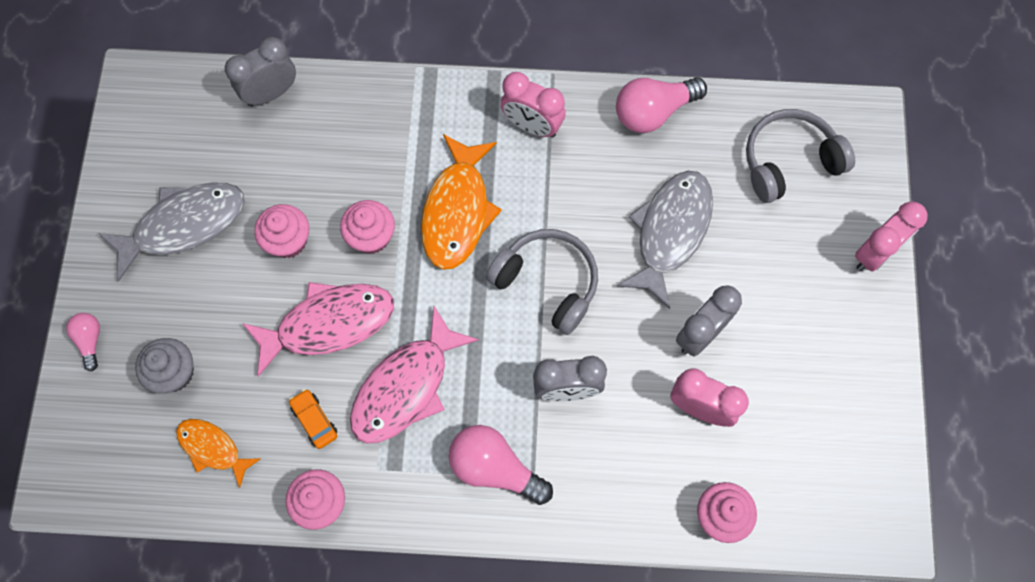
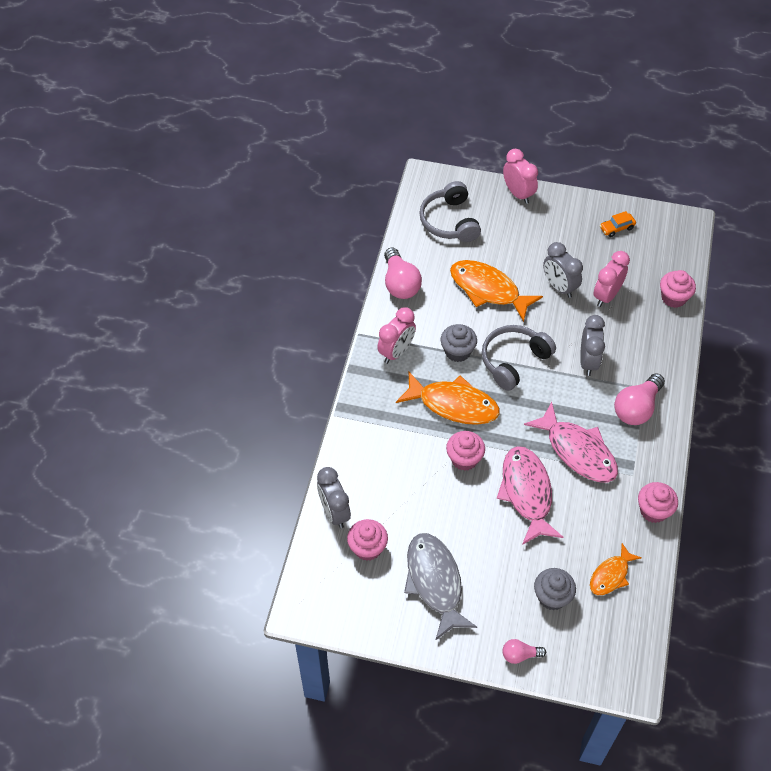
camera: 80 degrees left, 15 degrees down
(288, 241) = (459, 512): pink cupcake -> pink cupcake (367, 548)
(314, 420) = (596, 509): orange car -> orange car (616, 228)
(548, 204) = (457, 351): none -> grey cupcake
(670, 232) = (488, 290): grey fish -> orange fish

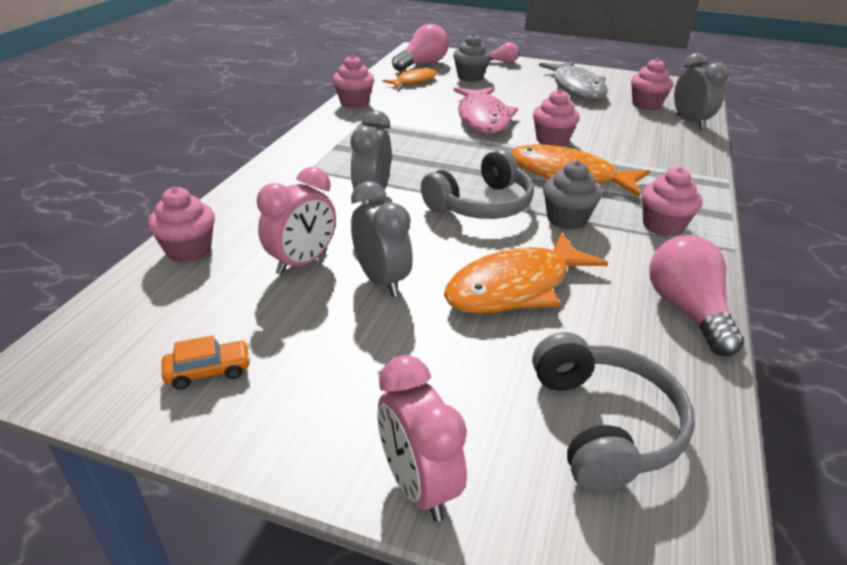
camera: 175 degrees left, 20 degrees down
(396, 352) = (663, 226): pink clock -> pink cupcake
(488, 290) = (515, 287): orange fish -> orange fish turned 105 degrees clockwise
(577, 451) = (418, 136): pink fish -> none
(636, 408) = (329, 157): pink light bulb -> pink light bulb (422, 64)

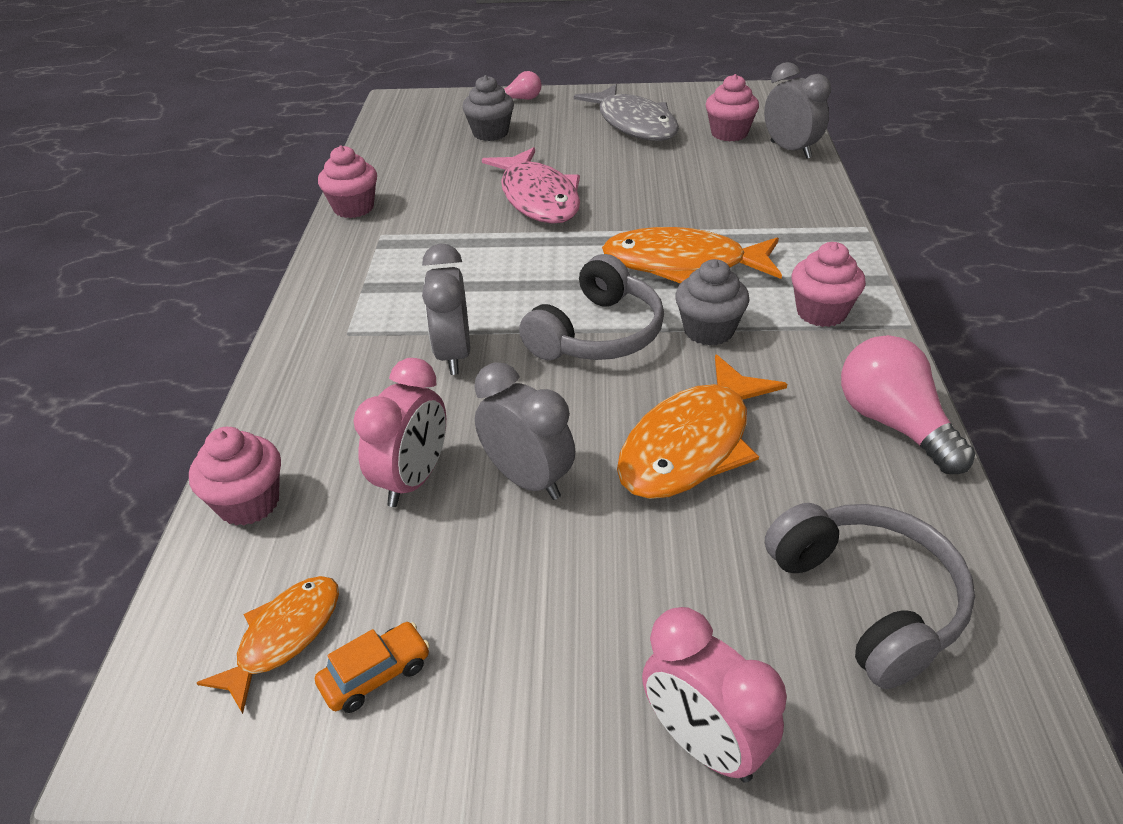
camera: 15 degrees left, 5 degrees up
(413, 81) = (418, 155): orange fish -> orange fish (284, 636)
(422, 64) = (416, 123): pink light bulb -> none
(552, 140) = (639, 214): pink cupcake -> none

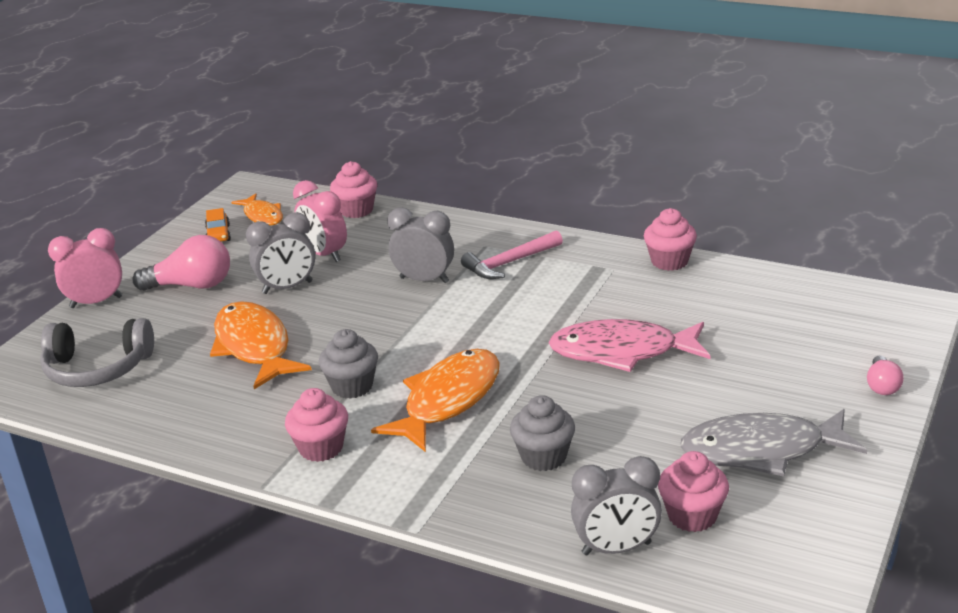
camera: 115 degrees right, 10 degrees down
(387, 302) = (509, 263): none -> pink hammer
(490, 133) = (791, 350): grey cupcake -> grey cupcake (543, 457)
(598, 334) = (393, 338): grey headphones -> none
(893, 423) = (186, 430): pink light bulb -> pink light bulb (192, 285)

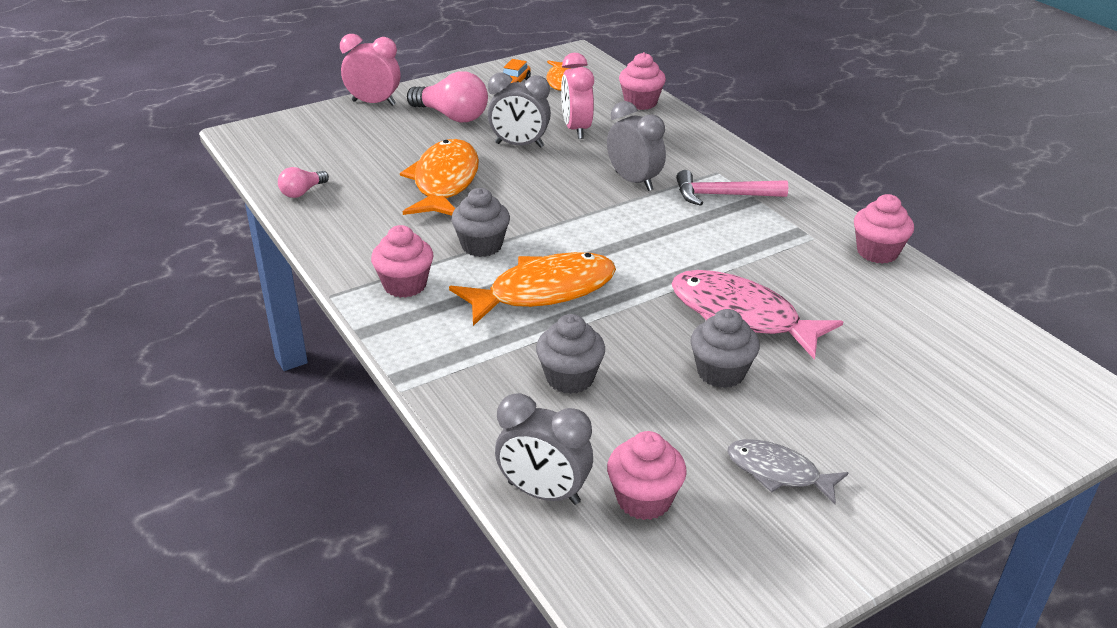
camera: 30 degrees right, 5 degrees up
(97, 368) = (321, 153): grey headphones -> none
(651, 400) = (721, 373): none -> grey cupcake
(761, 451) = (778, 472): grey fish -> grey fish, size x0.58
(882, 386) = (978, 470): pink light bulb -> pink light bulb (302, 192)

